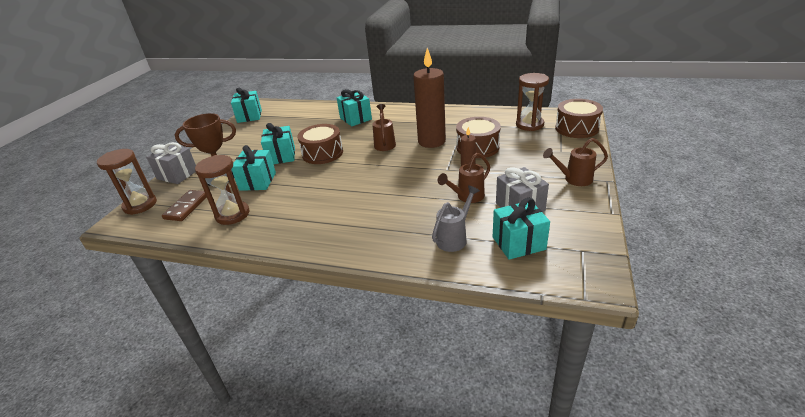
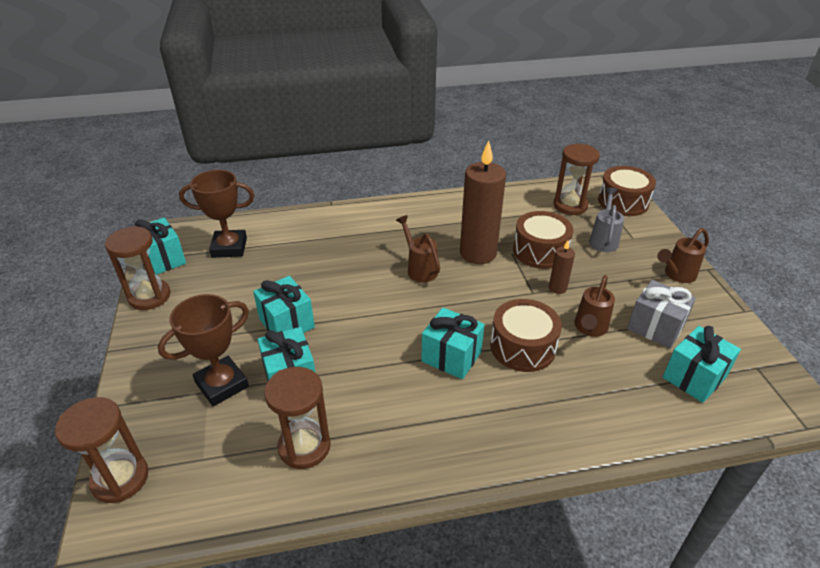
camera: 30 degrees left, 5 degrees up
(177, 175) = (135, 401): grey gift -> none
(186, 207) = (212, 456): brown domino -> none
(227, 131) = (149, 296): none -> brown hourglass
(288, 116) = (229, 247): none -> brown trophy
(322, 153) = (346, 304): brown drum -> brown drum (522, 347)
(356, 119) = (342, 234): turquoise gift -> turquoise gift (451, 356)
(454, 238) = (625, 391): grey watering can -> grey watering can (603, 239)

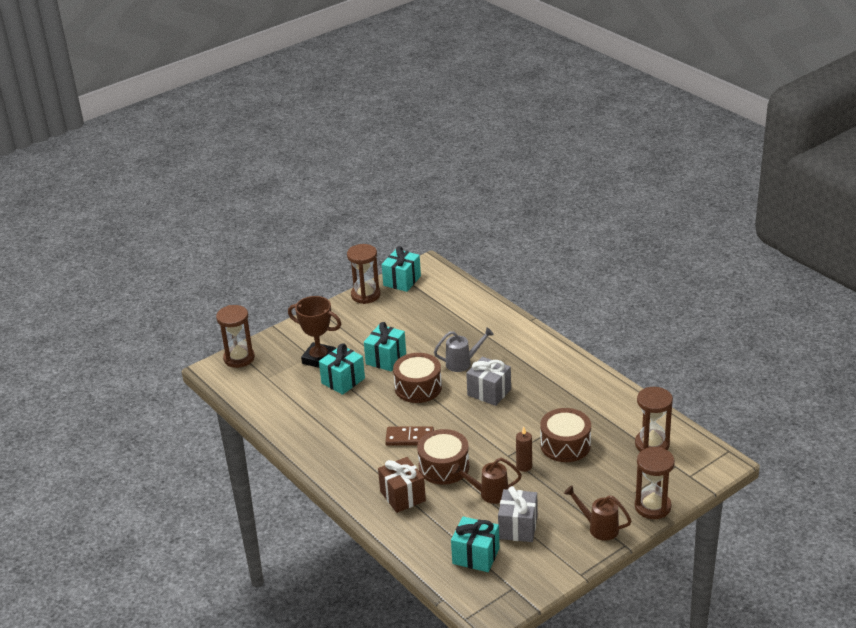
camera: 65 degrees right, 5 degrees down
(229, 247) = (438, 300): brown trophy -> none
(304, 446) = (298, 408): brown hourglass -> brown hourglass (652, 507)
(419, 268) = (489, 392): brown watering can -> grey gift
(451, 356) = (409, 438): turquoise gift -> brown domino
(478, 253) = (533, 414): brown candle -> none
(557, 403) = (402, 496): none -> brown gift
(603, 239) = (615, 476): grey watering can -> grey watering can (463, 363)
(623, 202) = (690, 475): brown drum -> brown drum (418, 387)

